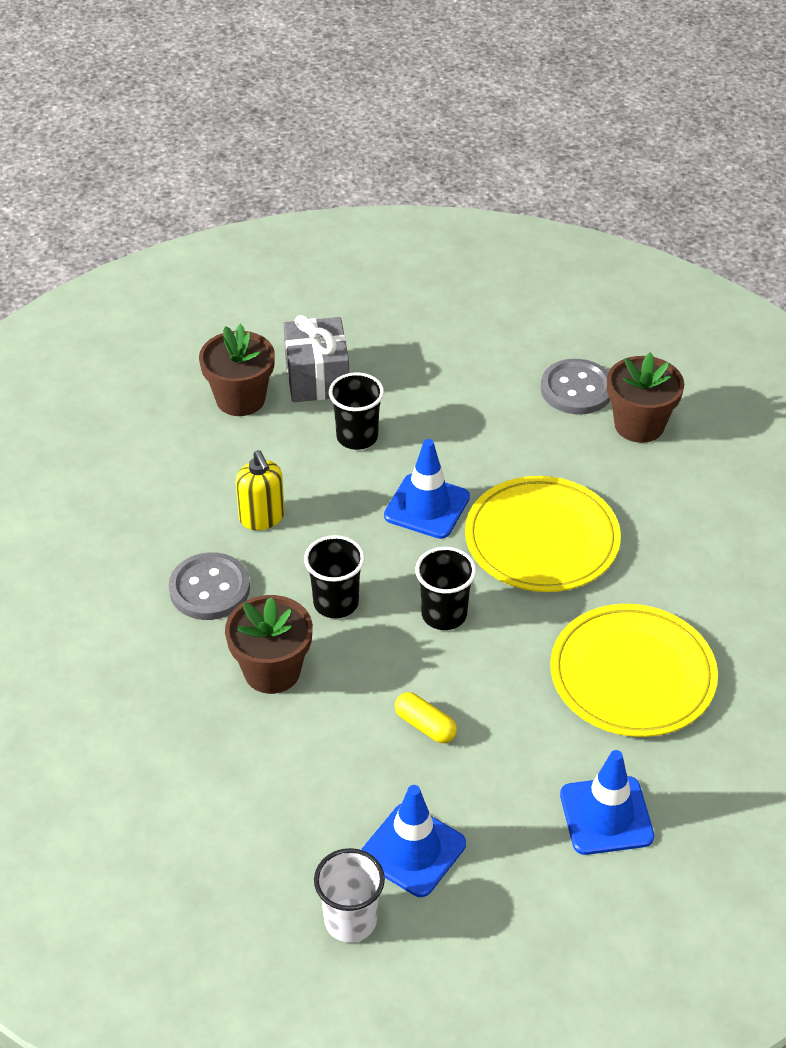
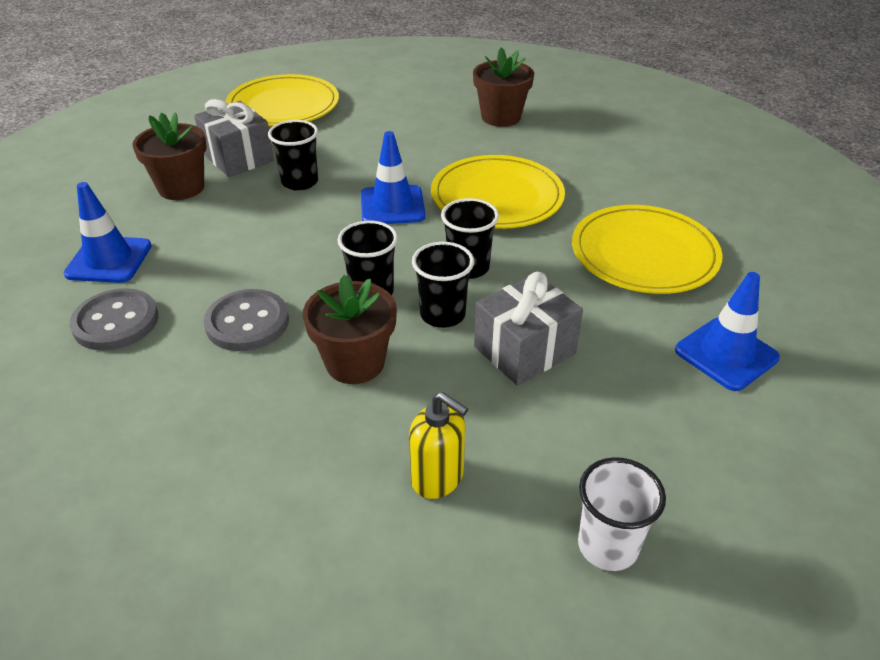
camera: 30 degrees left, 5 degrees down
(262, 517) = (259, 256): yellow soap dispenser -> yellow soap dispenser (438, 478)
(381, 656) = (442, 315): none -> black cup
(409, 315) = (283, 106): none -> yellow plate
(413, 850) = (605, 453): blue traffic cone -> blue traffic cone (109, 260)
(425, 726) = (524, 350): yellow capsule -> grey gift
(576, 389) = (440, 111): grey button -> grey button (116, 322)

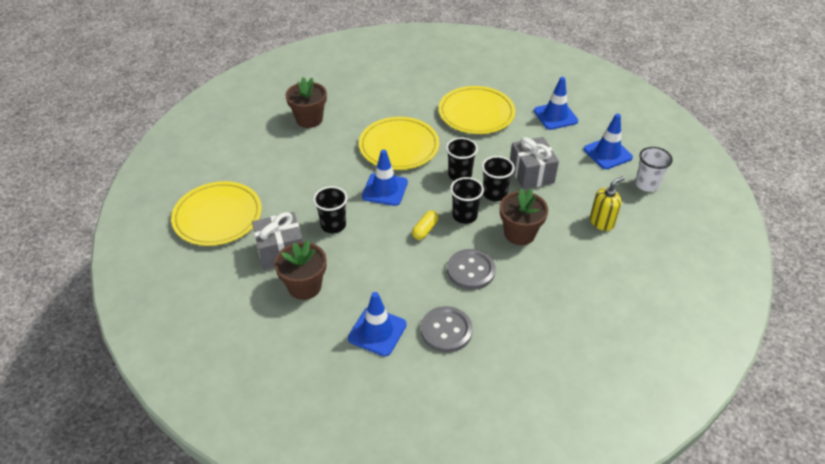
camera: 70 degrees left, 5 degrees up
(322, 259) = (425, 230): none -> yellow capsule
(668, 456) = (607, 153): none -> blue traffic cone

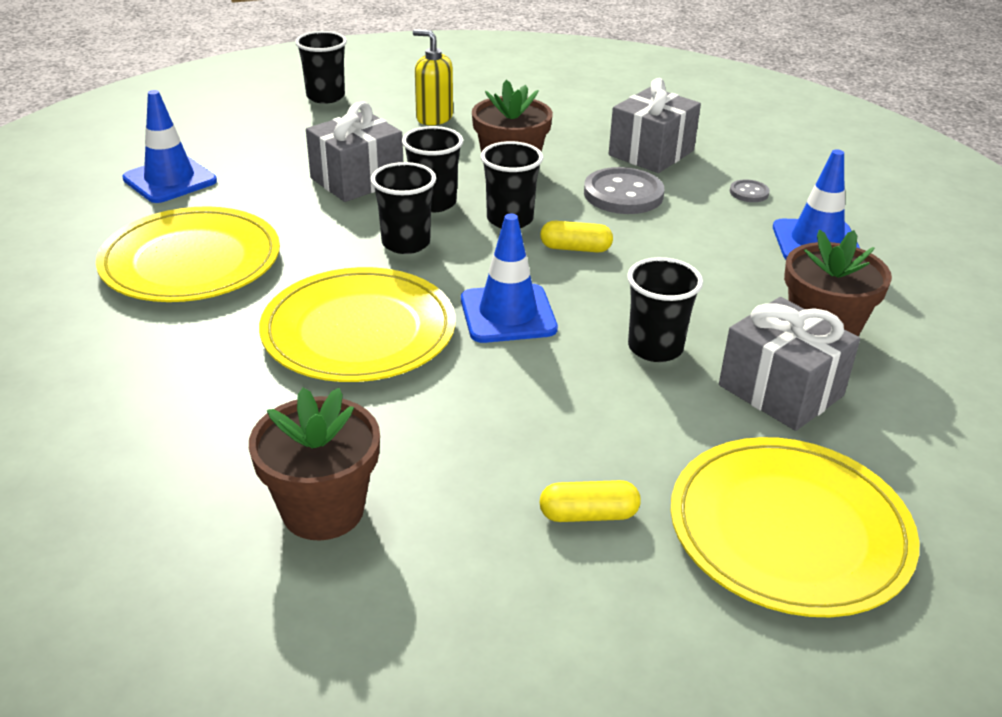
camera: 115 degrees left, 10 degrees down
(263, 172) = (588, 515): none -> yellow capsule
(446, 330) = (749, 192): grey button -> grey button, size x0.49
(517, 306) = (651, 153): none -> grey gift
(607, 153) = (263, 128): blue traffic cone -> none
(646, 184) = (325, 97): white cup -> black cup

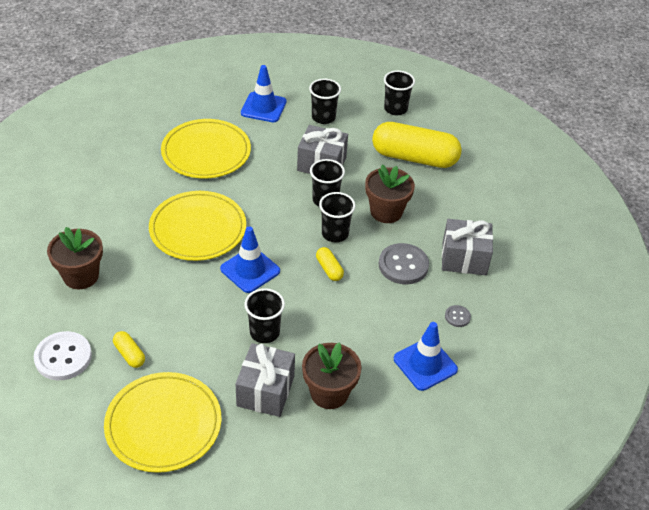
camera: 55 degrees right, 10 degrees up
(406, 243) = (280, 208): black cup -> black cup (323, 117)
(434, 118) = (414, 158): yellow soap dispenser -> yellow capsule
(523, 614) = (63, 357): none -> white button

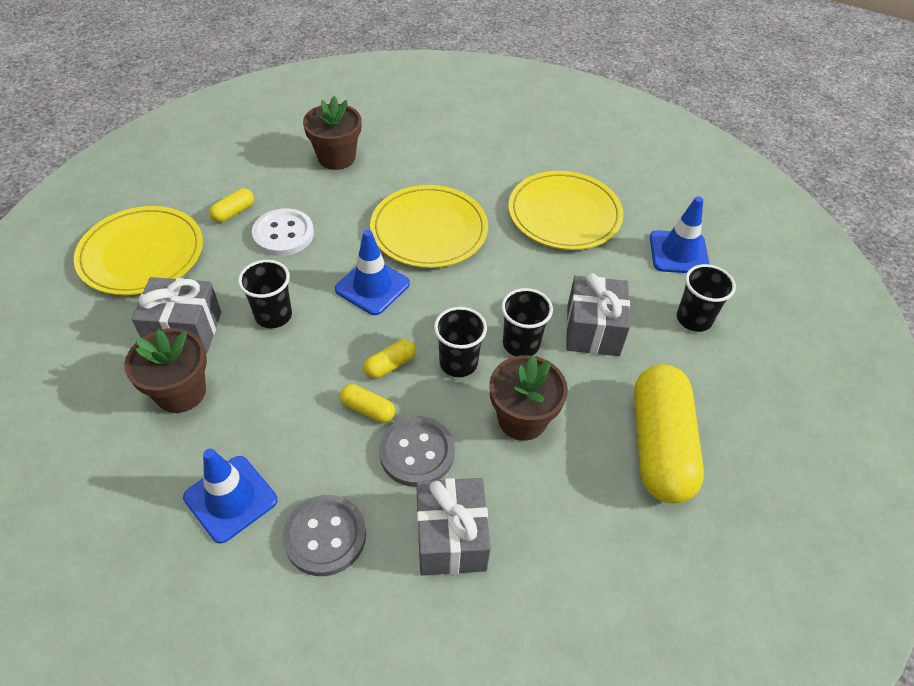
camera: 80 degrees right, 5 degrees up
(63, 357) = (228, 168): white button -> white button (283, 234)
(365, 285) = (368, 409): none -> yellow capsule
(395, 109) = (766, 407): black cup -> none
(457, 317) = (325, 536): grey button -> grey button, size x2.04

